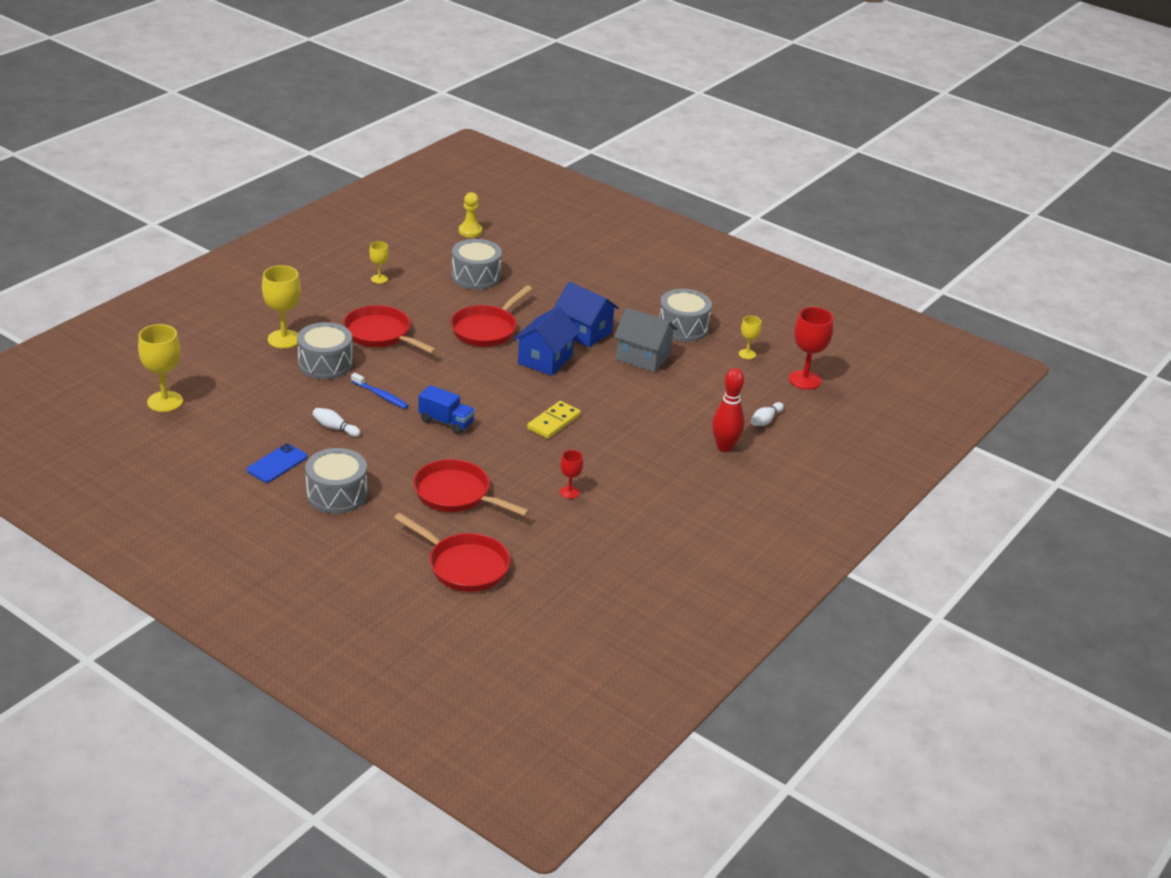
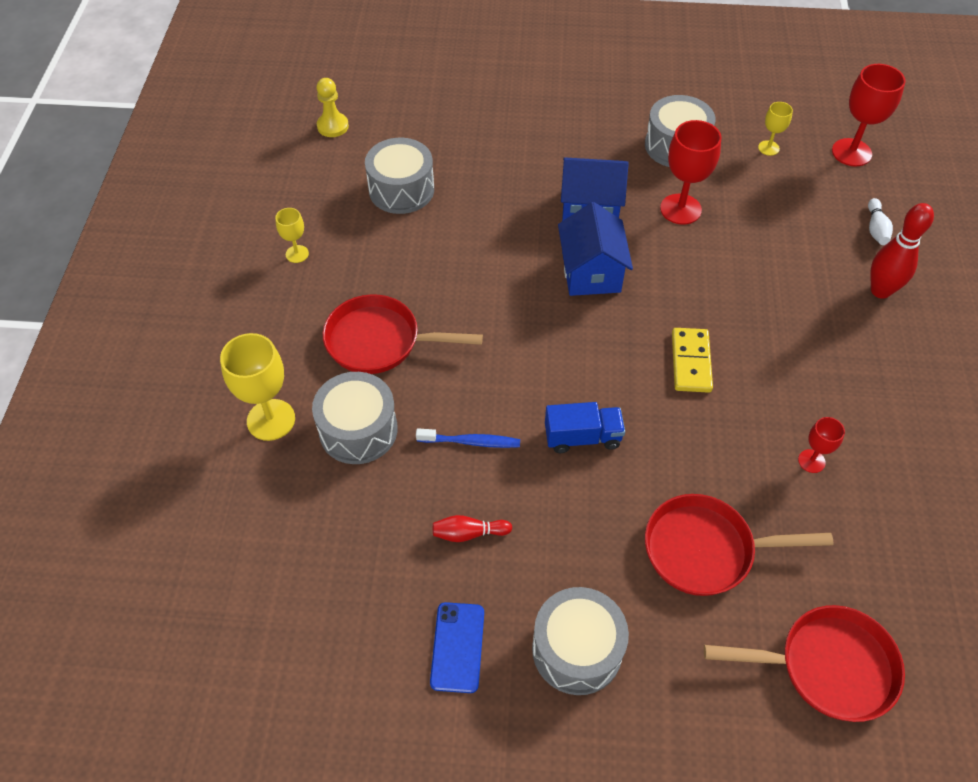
camera: 30 degrees left, 20 degrees up
(165, 402) = (213, 633): yellow goblet -> none
(335, 428) = (469, 533): white bowling pin -> red bowling pin
(486, 329) = (488, 263): red pan -> none
(643, 357) = (680, 209): grey house -> red goblet

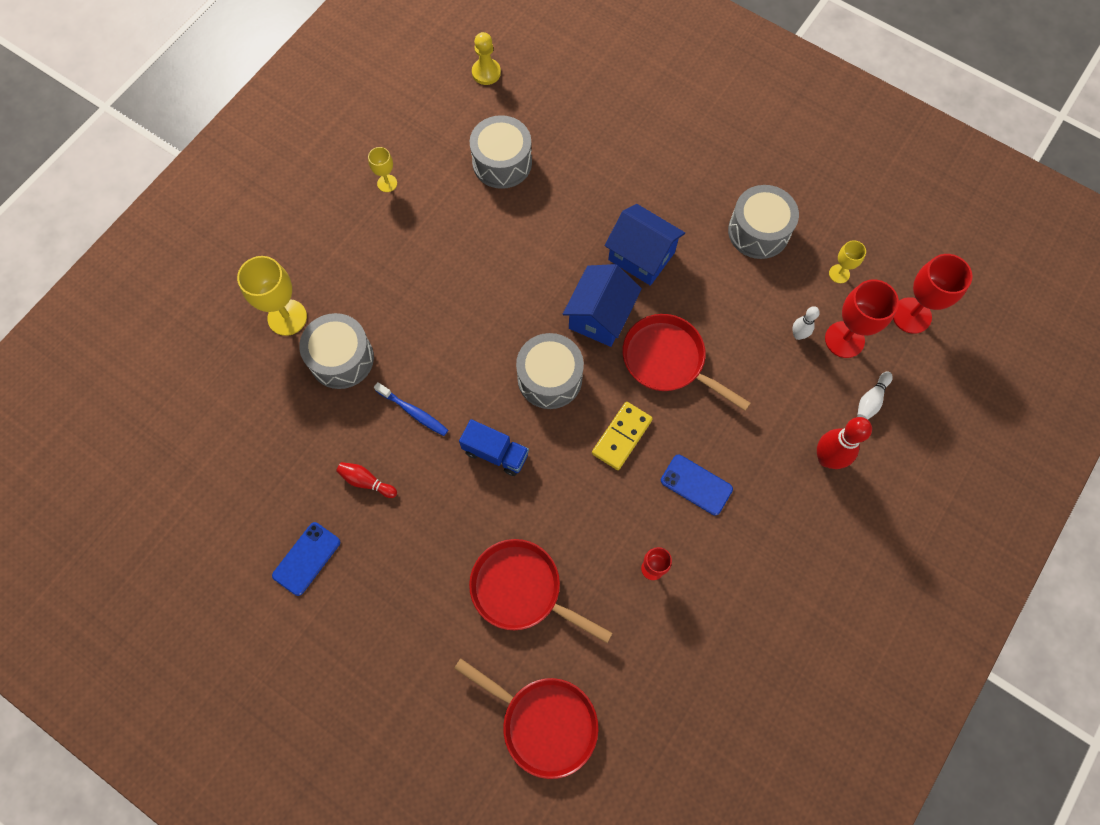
camera: 30 degrees right, 15 degrees up
(379, 341) = (401, 293): red pan -> red pan (668, 360)
(577, 649) = (382, 607): grey drum -> grey drum (549, 378)
(680, 209) = (716, 295): red goblet -> red goblet (844, 339)
(775, 208) = (798, 335): none -> white bowling pin
(790, 368) = (696, 485): none -> blue phone

